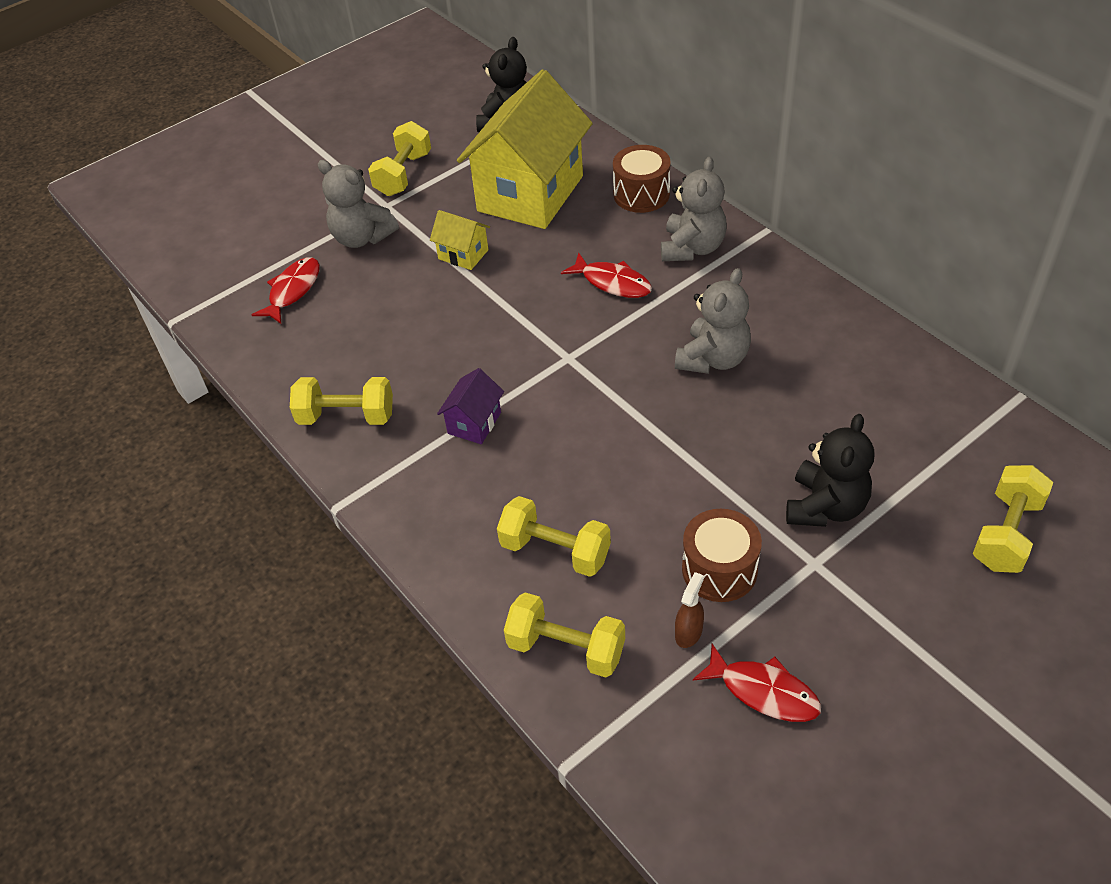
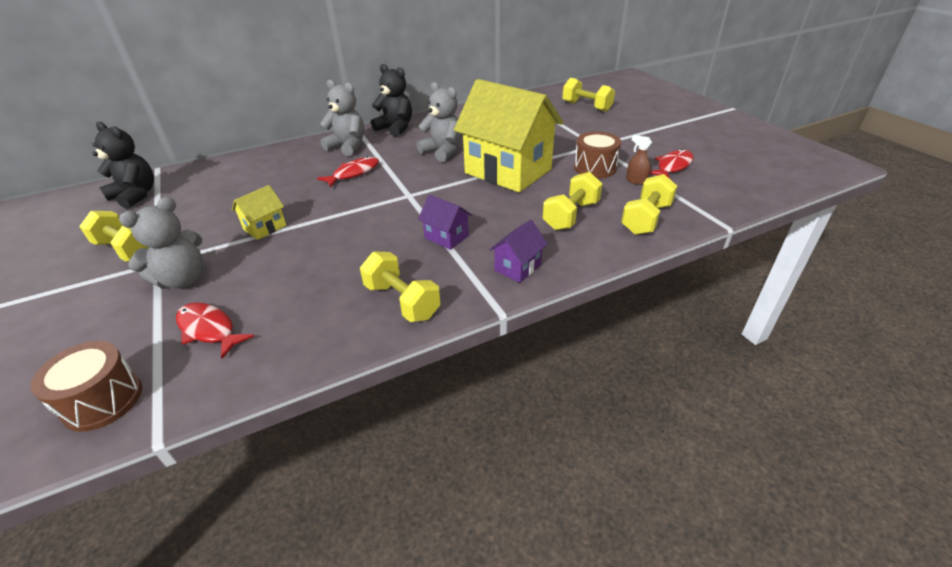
camera: 80 degrees left, 10 degrees down
(346, 416) = (402, 301): yellow dumbbell -> yellow dumbbell turned 60 degrees counterclockwise
(421, 508) = (517, 267): none -> purple house
(530, 193) = (231, 193): yellow house -> yellow house (508, 171)
(641, 194) = (282, 155): brown drum -> brown drum (103, 400)
(825, 507) = (560, 138): black teddy bear -> black teddy bear (395, 128)

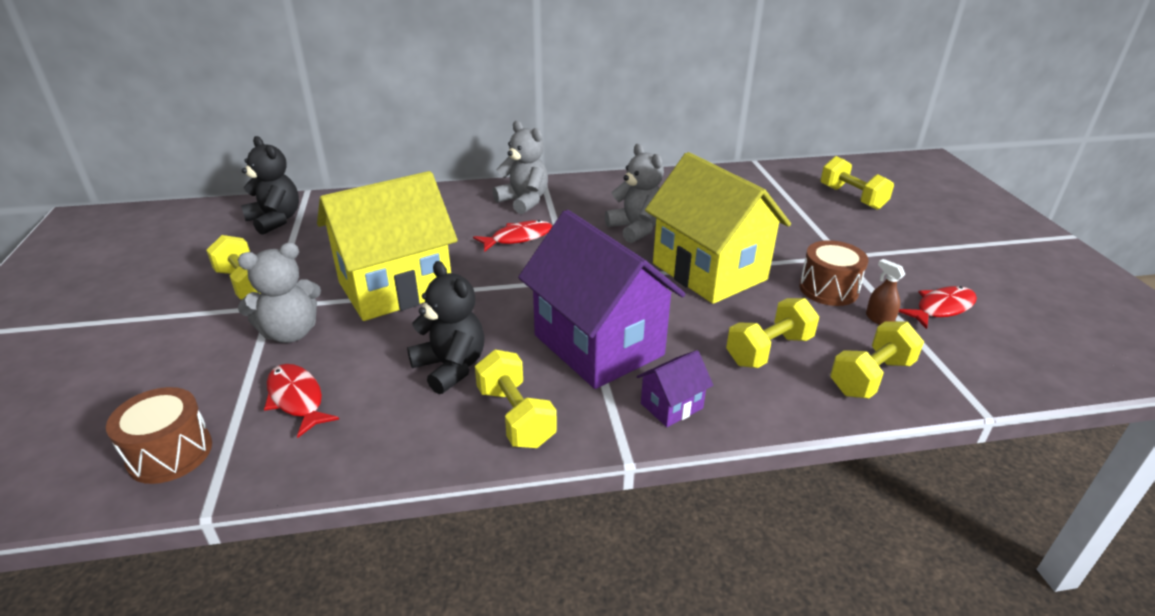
camera: 15 degrees right, 5 degrees down
(265, 227) = (395, 288): yellow house -> yellow house, size x2.38
(395, 128) = (589, 186): black teddy bear -> black teddy bear (450, 367)
(446, 237) = (598, 345): purple house -> purple house, size x2.38

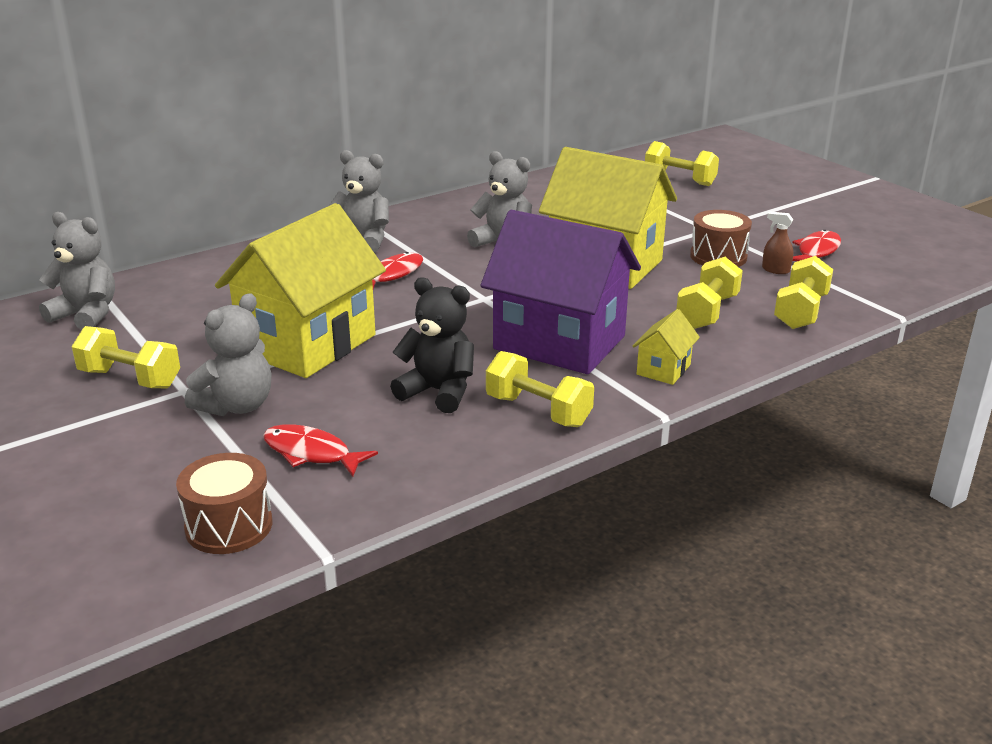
camera: 25 degrees left, 5 degrees down
(275, 220) = (86, 315): black teddy bear -> grey teddy bear
(671, 406) = (663, 369): purple house -> yellow house

